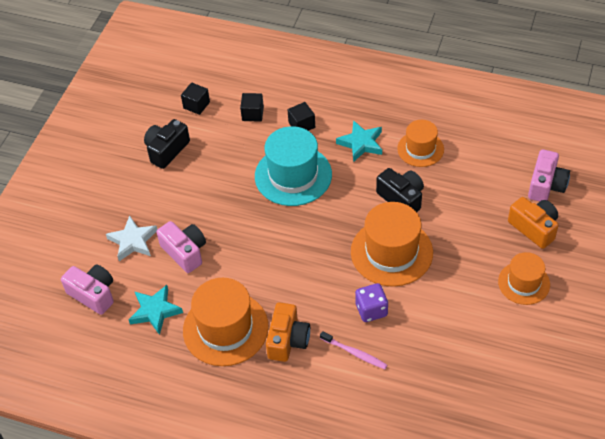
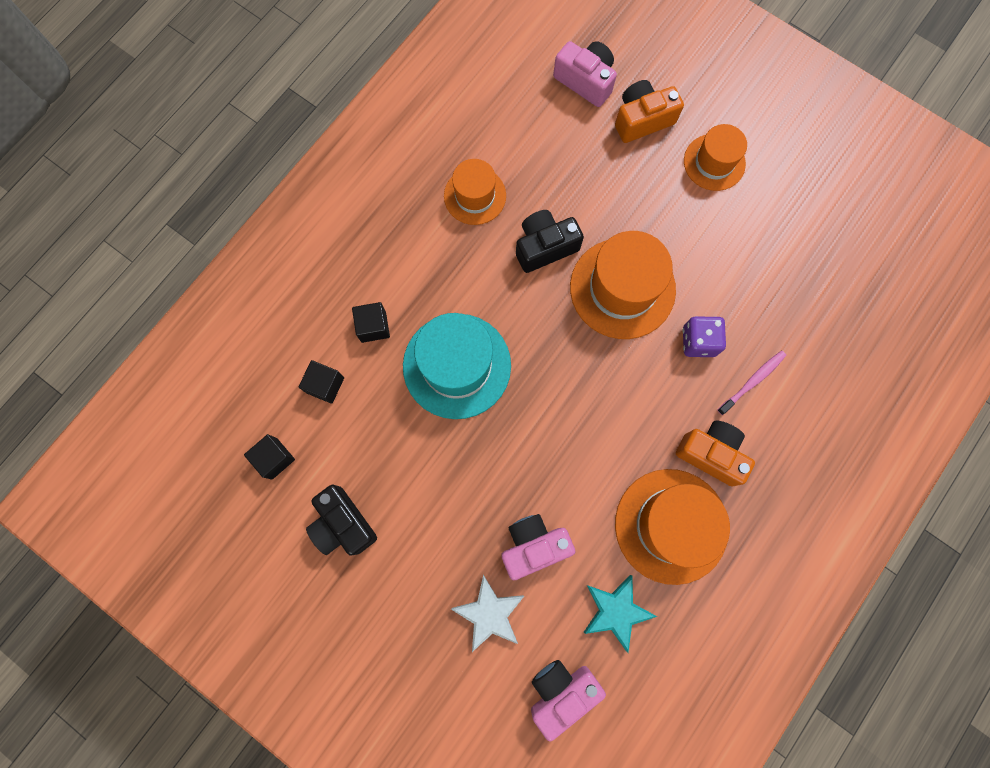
camera: 75 degrees left, 25 degrees up
(361, 143) = (436, 263): turquoise star -> none

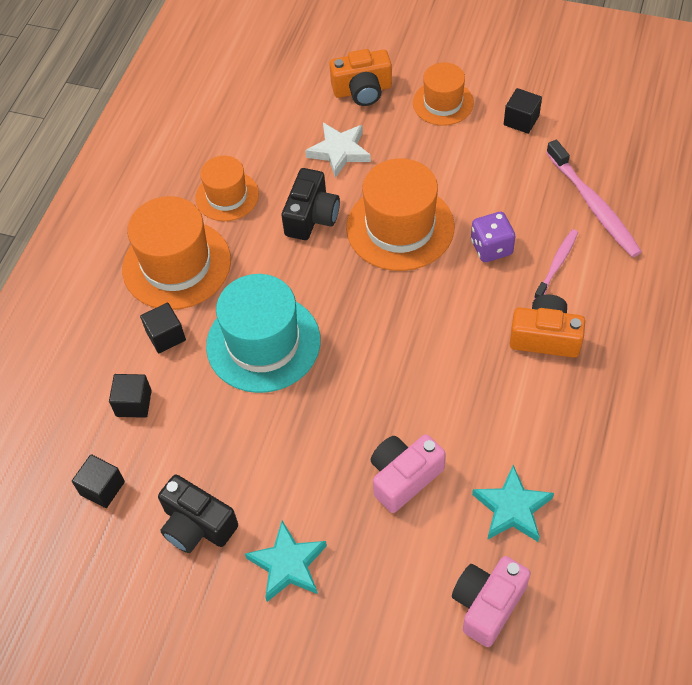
camera: 15 degrees left, 20 degrees down
(407, 590) = (288, 564): none -> turquoise star
(489, 613) = (383, 556): white star -> white star (339, 151)
(545, 247) = (311, 217): black camera -> black camera turned 150 degrees clockwise
(585, 81) = (297, 76): pink camera -> none
(642, 120) = (362, 90): orange camera -> orange camera turned 150 degrees counterclockwise
(671, 526) = (534, 412): orange hat -> orange hat (176, 264)
(782, 210) = (521, 120): none -> black cube
(812, 331) = (593, 206): none -> pink toothbrush

